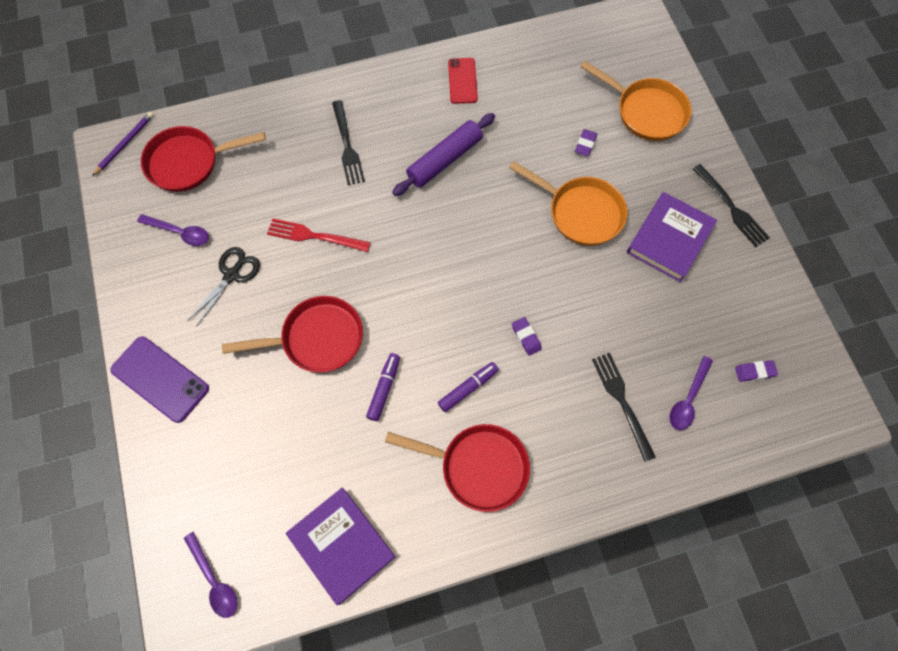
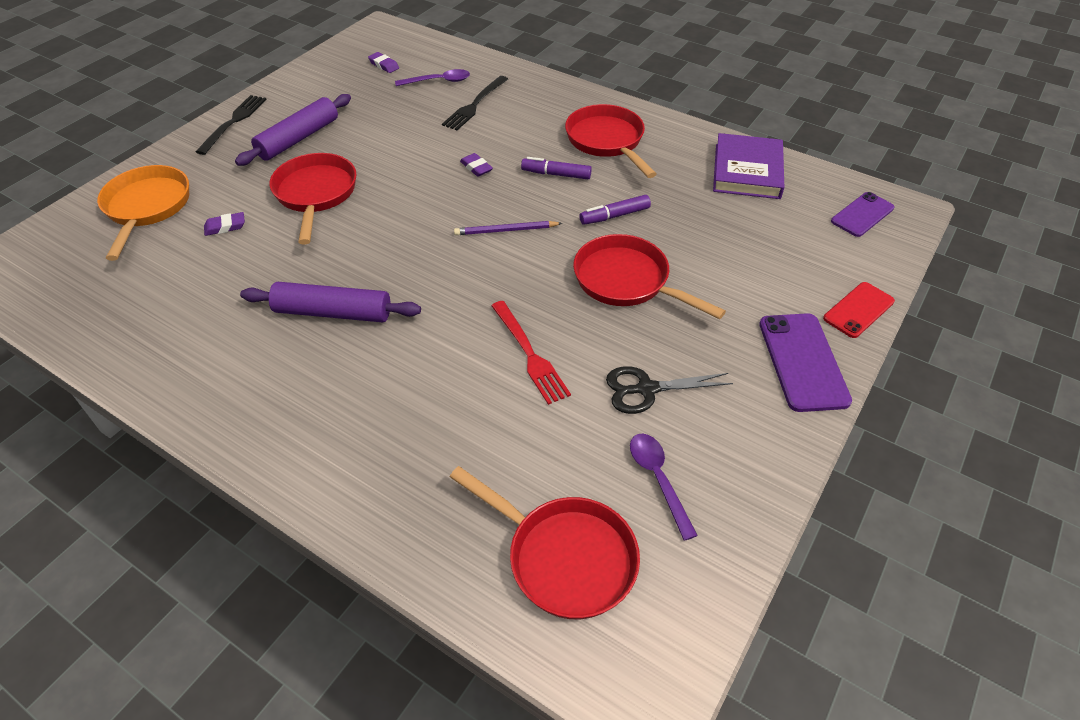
camera: 130 degrees left, 20 degrees down
(125, 144) = (619, 674): purple pencil -> purple pencil (506, 230)
(214, 580) = (862, 215): purple spoon -> purple phone
(347, 146) = (387, 405): black fork -> none
(462, 81) = (198, 362): red phone -> red phone (858, 310)
(526, 337) = (476, 167): purple eraser -> purple eraser turned 60 degrees counterclockwise
(581, 212) = (315, 194): orange pan -> red pan
(669, 239) = (298, 139): purple book -> purple rolling pin

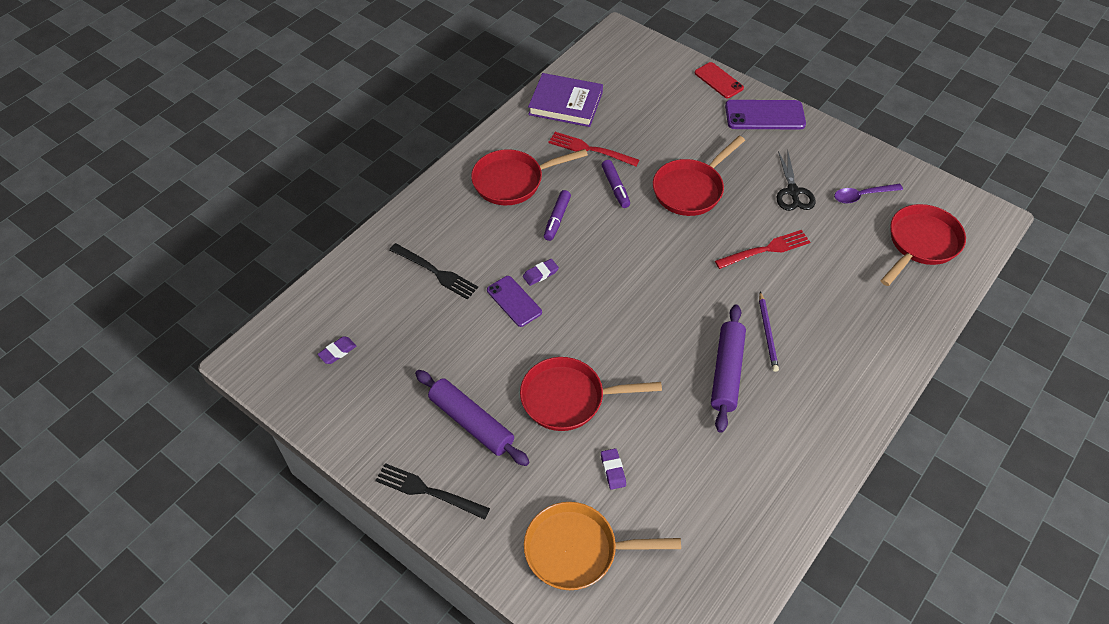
camera: 85 degrees left, 5 degrees up
(438, 81) = (384, 302): purple spoon -> none
(506, 230) = (630, 256): purple pencil -> purple pencil (767, 333)
(674, 193) = (589, 149): none -> red fork
(862, 215) = (623, 56): purple phone -> purple phone (514, 301)

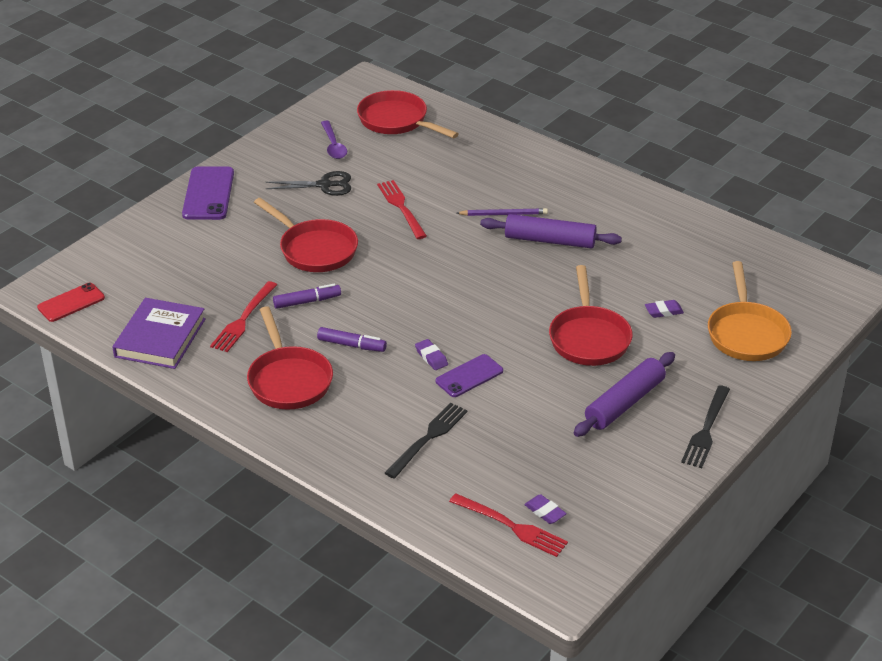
camera: 90 degrees left, 15 degrees down
(324, 328) = (512, 526): none -> red fork
(718, 80) = (144, 221): red phone -> red phone (71, 303)

